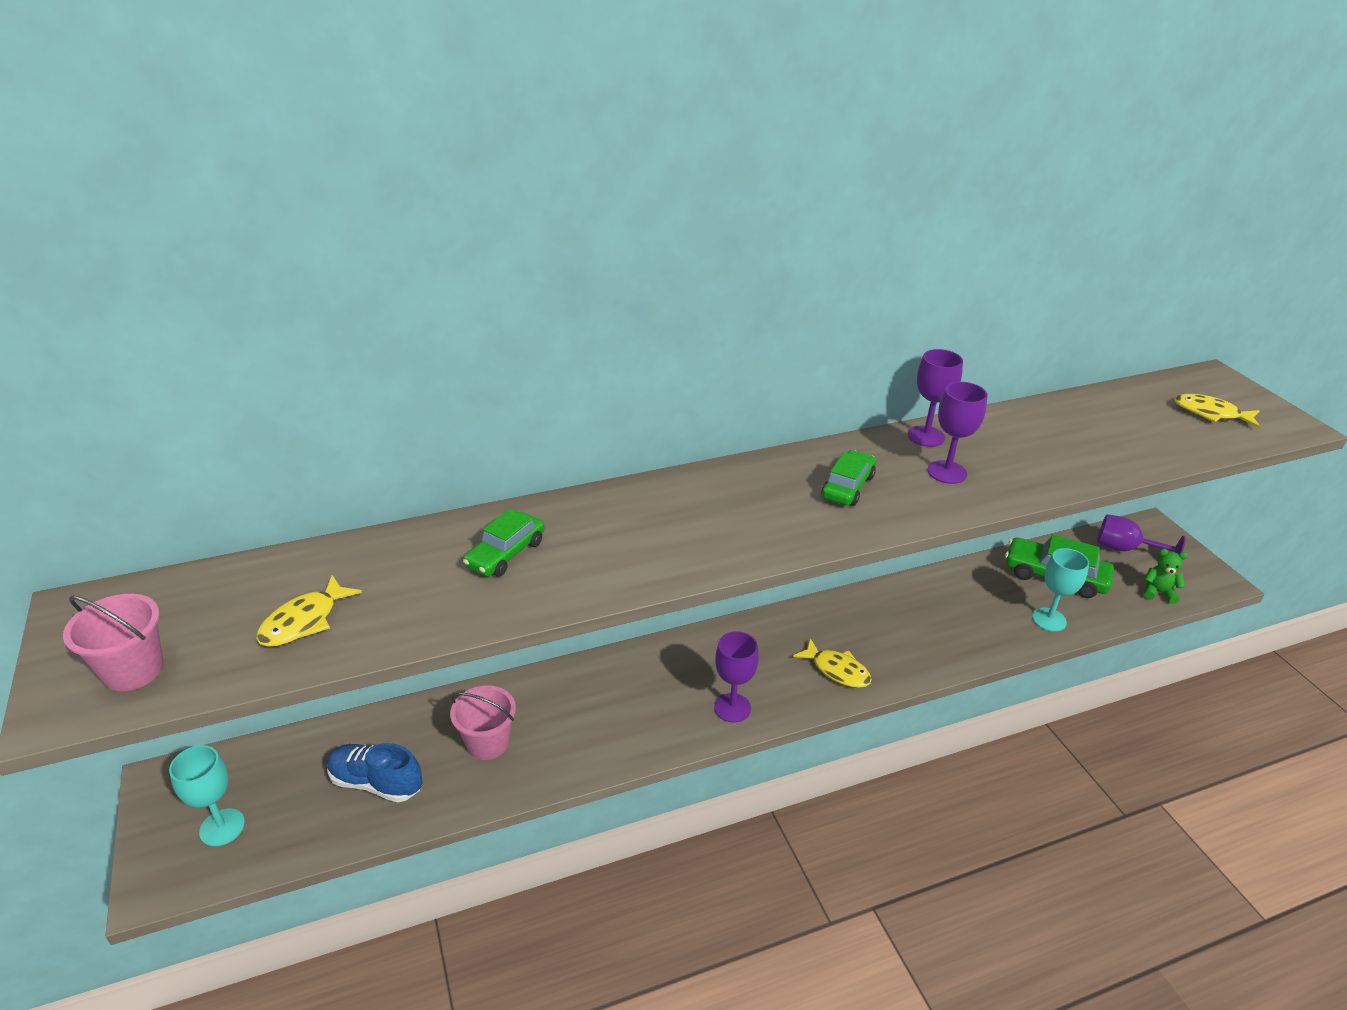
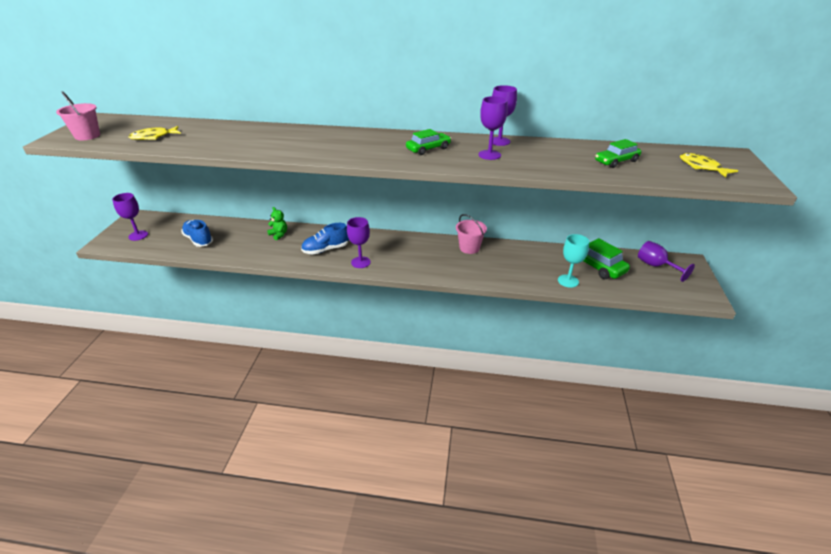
camera: 30 degrees right, 0 degrees up
(222, 827) = (138, 235): turquoise goblet -> purple goblet
(488, 743) = (250, 241): pink bucket -> pink bucket (469, 248)
(506, 554) = (248, 136): green car -> green car (616, 161)
(648, 704) = (326, 249): none -> blue shoe
(837, 670) = (426, 265): yellow fish -> none
(1158, 592) = (655, 290): green teddy bear -> green teddy bear (279, 234)

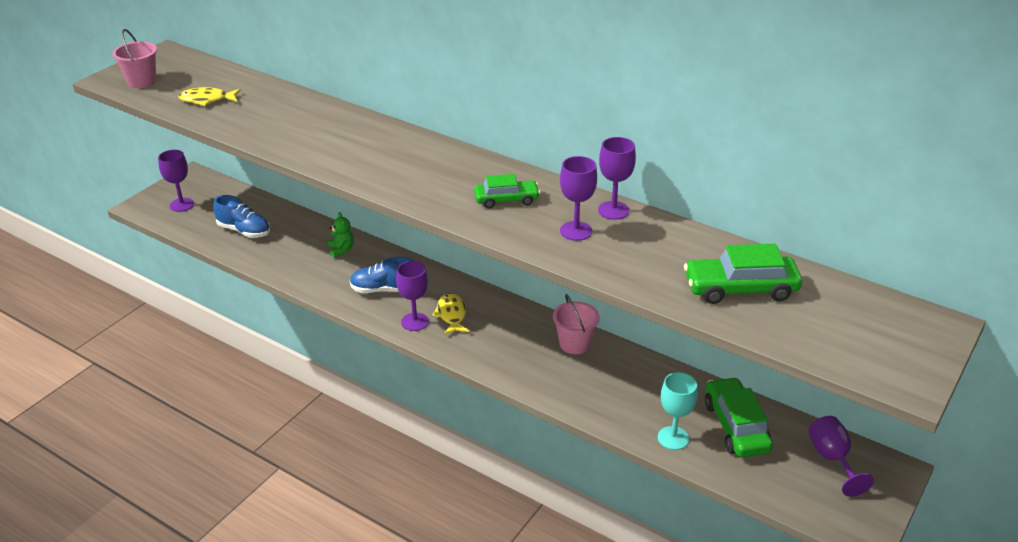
camera: 25 degrees right, 0 degrees up
(199, 240) = (244, 231): blue shoe -> blue shoe turned 135 degrees clockwise
(616, 161) = (740, 289): green car -> green car, size x1.55
(701, 167) = (857, 333): yellow fish -> yellow fish (451, 315)

